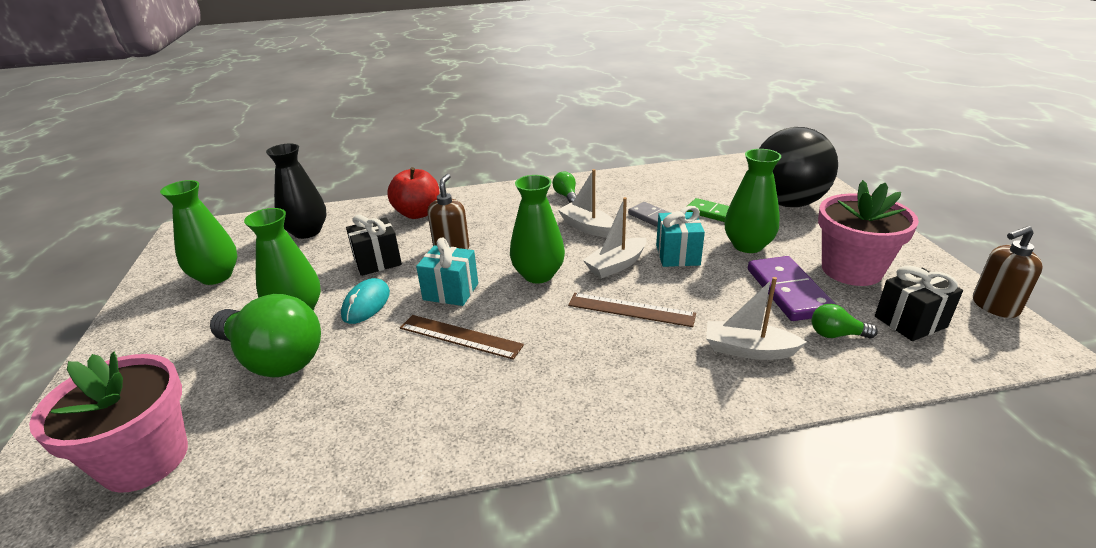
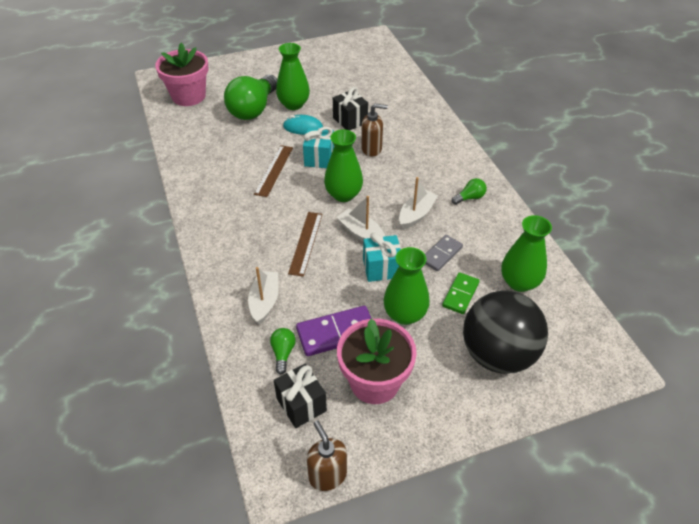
camera: 80 degrees right, 15 degrees up
(216, 276) = (326, 65): green vase -> green vase (519, 282)
(307, 232) = (382, 82): black vase -> none
(417, 213) = (419, 123): red apple -> none

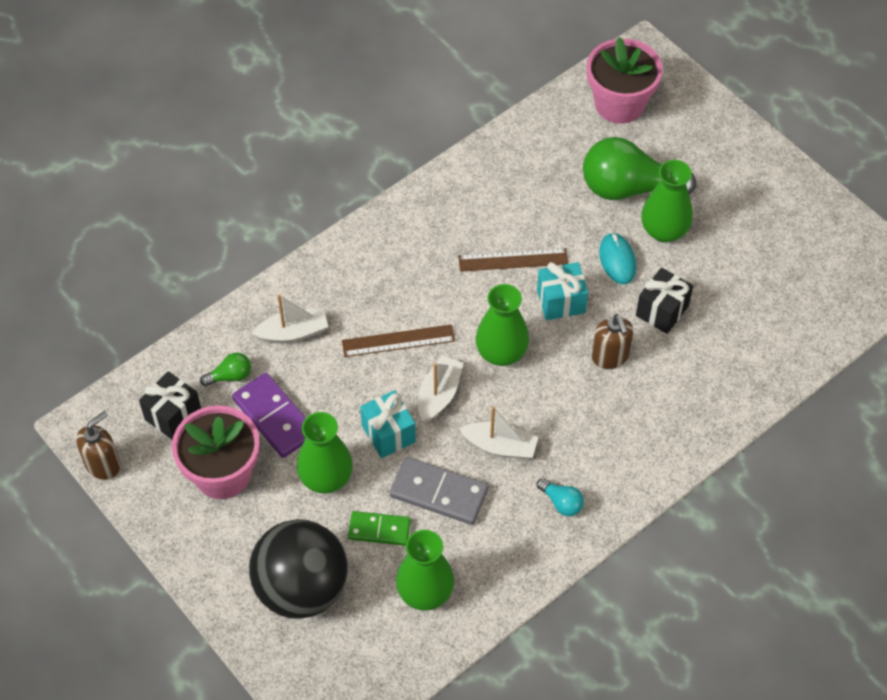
camera: 70 degrees right, 10 degrees up
(441, 254) = (439, 493): grey domino -> grey domino, size x1.54
(470, 198) = (561, 502): green light bulb -> turquoise light bulb

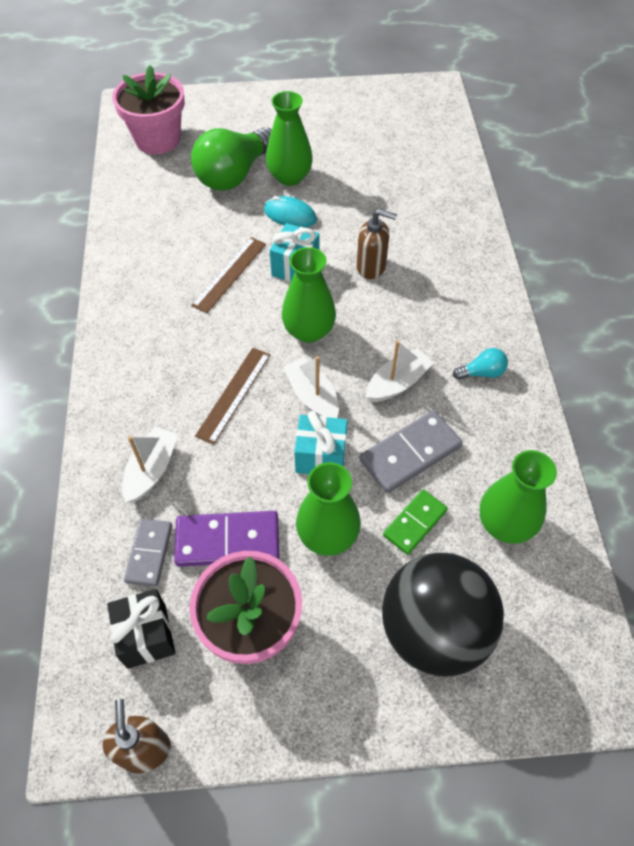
camera: 55 degrees left, 0 degrees up
(230, 376) = (149, 553): green light bulb -> grey domino
(662, 311) = (357, 216): black gift -> none

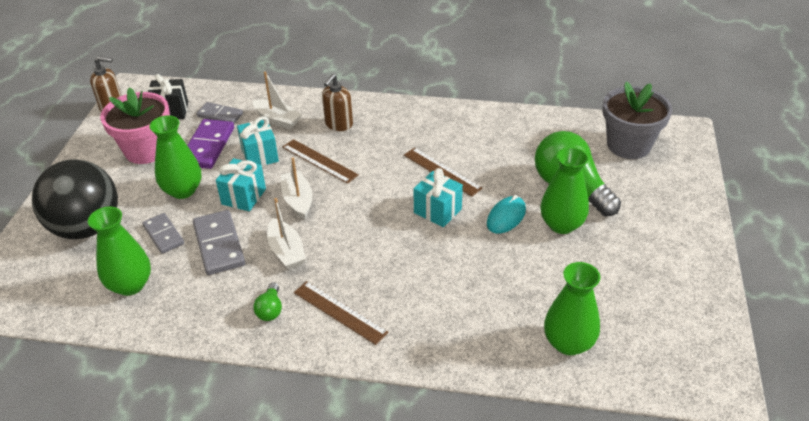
camera: 105 degrees right, 15 degrees down
(158, 139) = (628, 145): pink flower pot -> grey flower pot
(235, 465) = (260, 155): none -> turquoise gift
(309, 331) = (363, 208): green vase -> green vase (568, 343)
(312, 396) = (298, 200): white boat -> white boat turned 90 degrees counterclockwise
(371, 267) = (422, 261): brown soap dispenser -> brown soap dispenser (338, 124)
(414, 523) = (163, 235): green domino -> grey domino
(461, 315) = (340, 312): none -> brown ruler
(482, 372) = (270, 309): turquoise light bulb -> green light bulb

